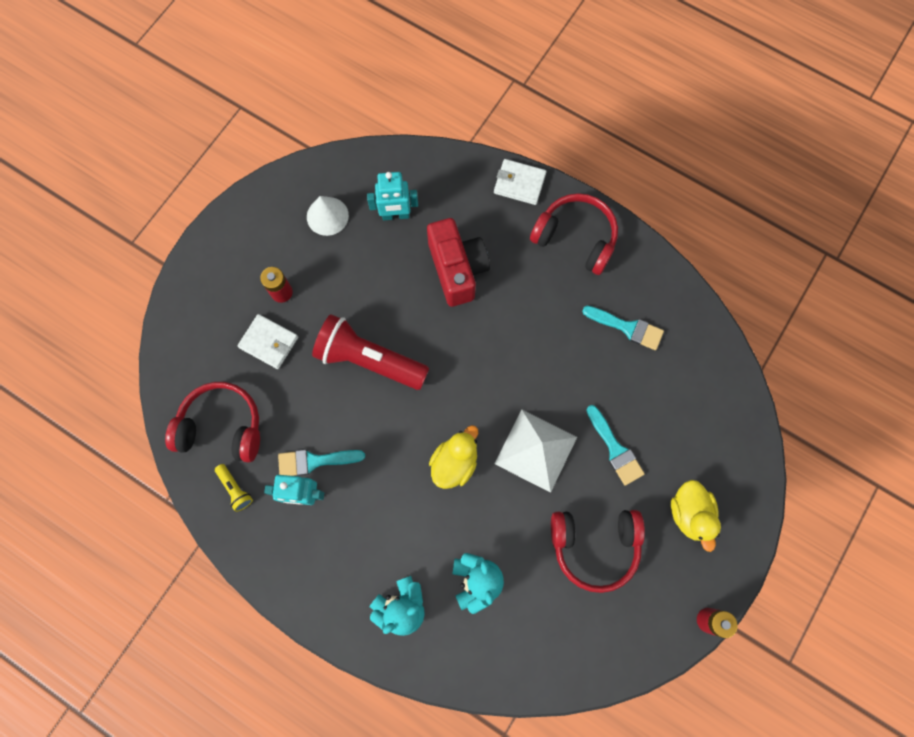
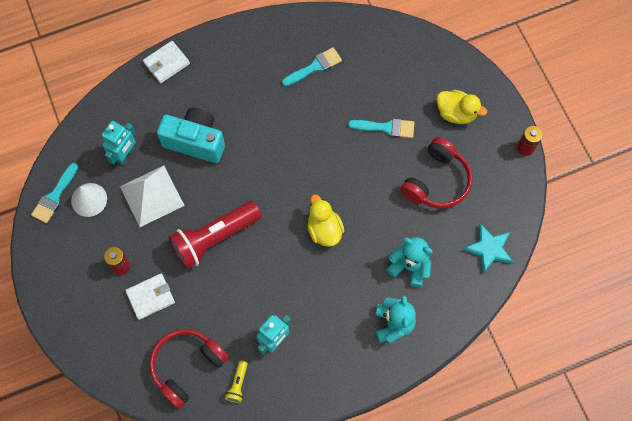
camera: 55 degrees left, 5 degrees down
(235, 489) = (238, 384): yellow flashlight -> yellow flashlight turned 105 degrees clockwise
(315, 461) = (258, 318): turquoise brush -> turquoise brush (54, 196)
(457, 269) = (195, 141): red camera -> turquoise camera
(535, 450) = (352, 175): white pyramid -> white pyramid (151, 196)
(557, 657) = (489, 249): none -> turquoise star
(575, 238) = (231, 55): red headphones -> none

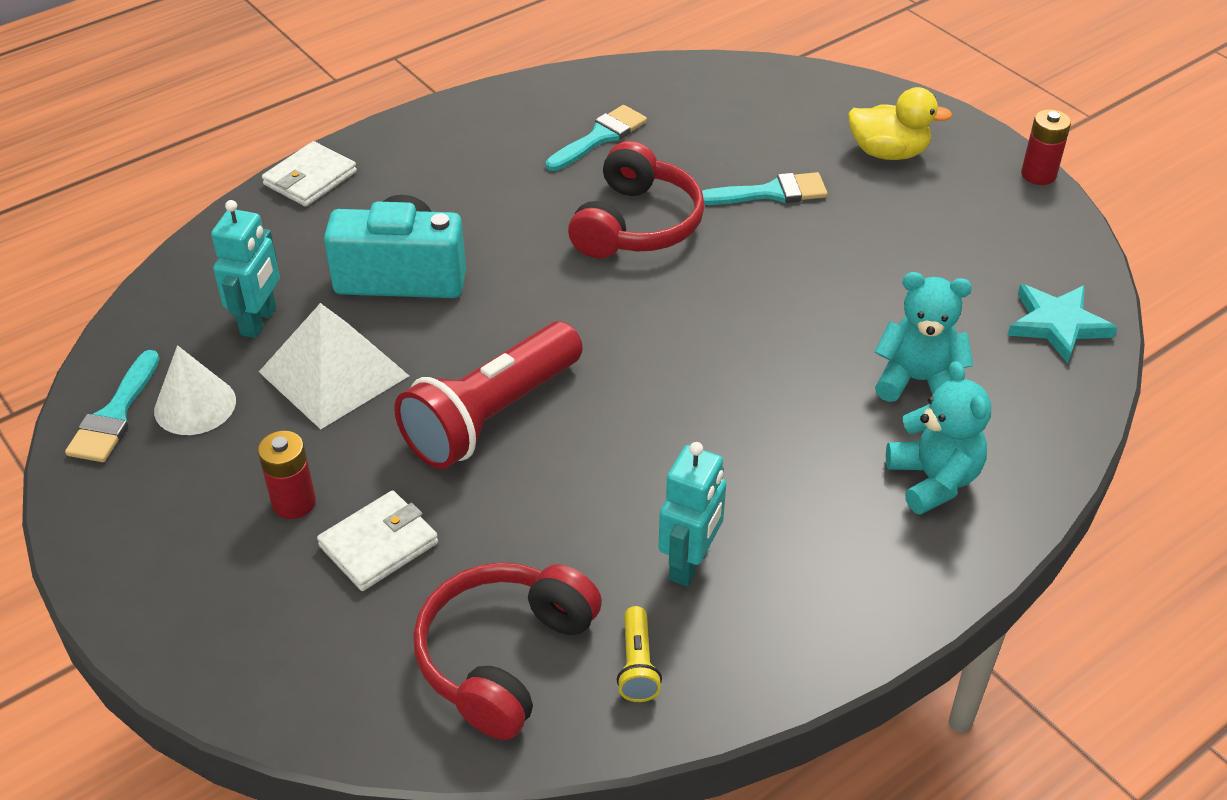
camera: 15 degrees left, 25 degrees down
(324, 230) = (718, 358): yellow duck -> none
(437, 181) = (904, 247): red headphones -> red headphones (637, 224)

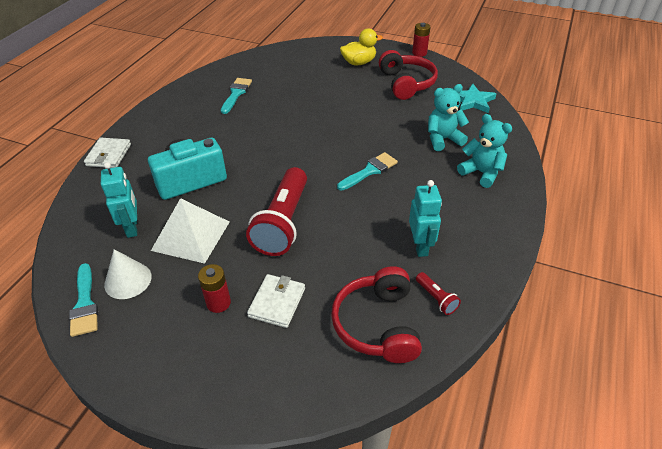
camera: 30 degrees left, 0 degrees up
(637, 224) = (281, 122): red headphones -> red headphones (406, 83)
(637, 665) = (436, 298): yellow flashlight -> red flashlight
(770, 193) = (326, 91): turquoise brush -> turquoise brush (369, 171)

